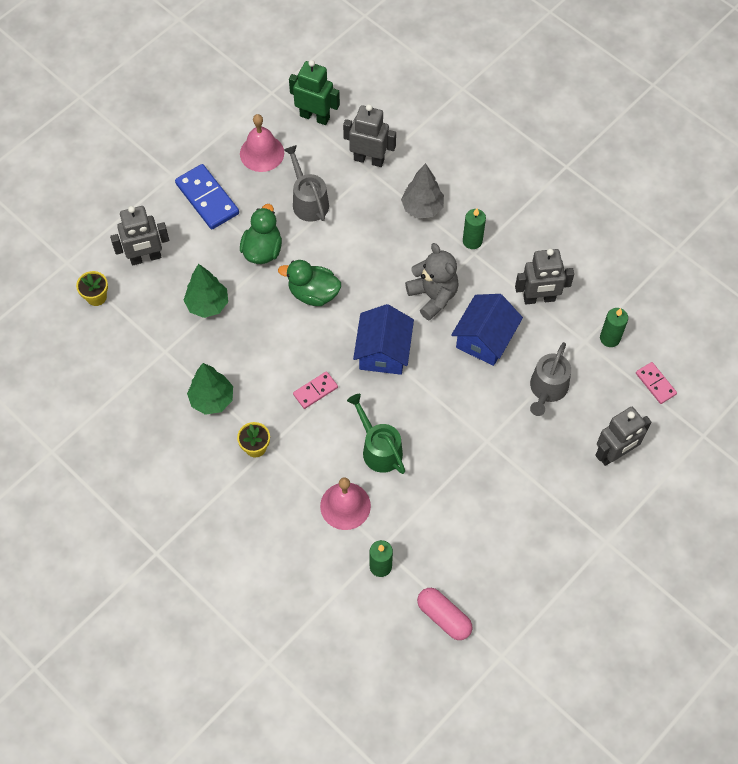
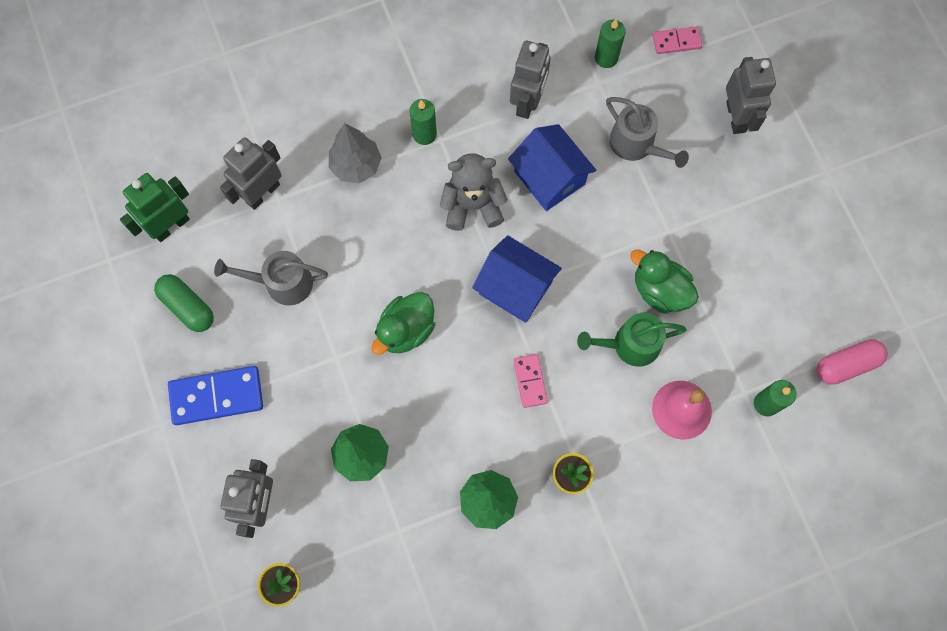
camera: 65 degrees left, 10 degrees up
(262, 153) = (187, 307): pink bell -> green capsule
(262, 250) = (320, 362): green duck -> green duck (660, 290)

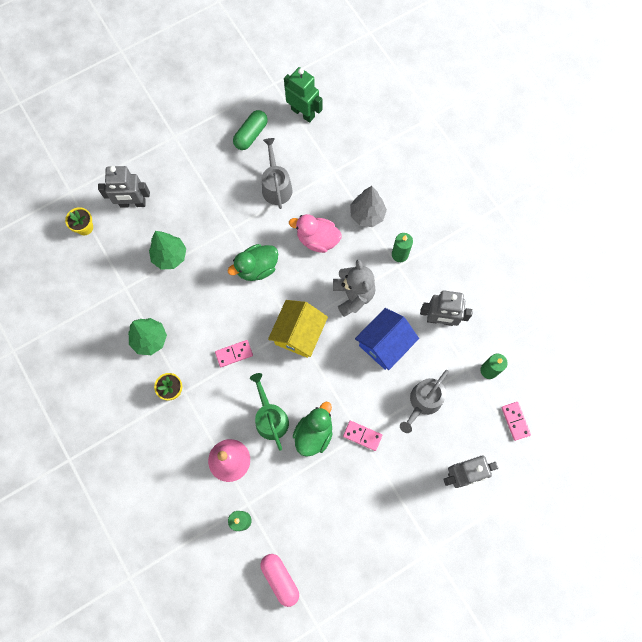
camera: 80 degrees right, 0 degrees up
(216, 396) = (196, 164): blue domino -> none
(262, 193) = (336, 161): grey robot -> none
(379, 239) = (317, 239): none -> pink duck
(406, 330) = (257, 268): green duck -> green duck turned 60 degrees counterclockwise
(515, 287) = (298, 333): blue house -> yellow house
(670, 228) = (362, 435): none -> pink domino

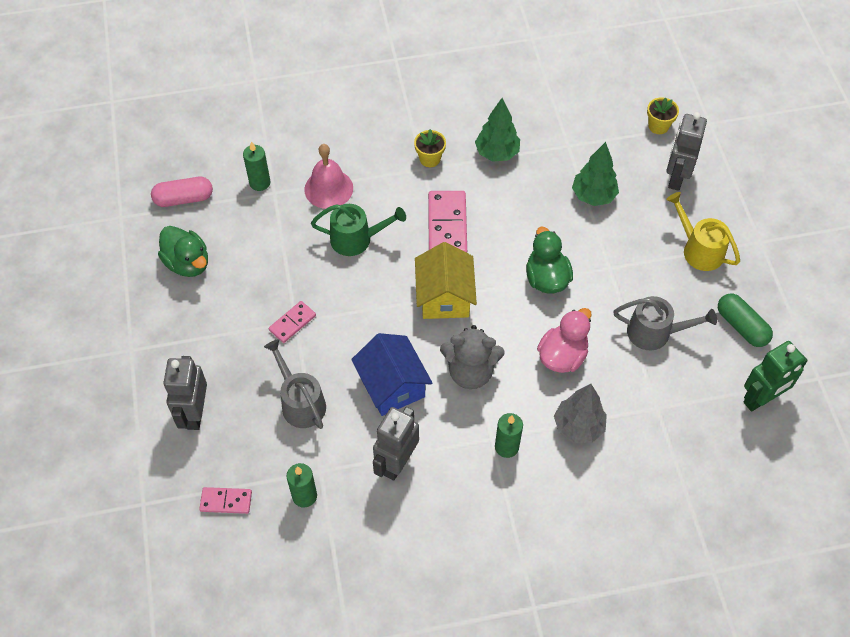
camera: 110 degrees right, 15 degrees down
(195, 174) = (699, 249): none -> yellow watering can
(234, 354) = (447, 226): pink domino -> pink domino, size x1.76
(298, 333) = (444, 297): yellow house -> yellow house turned 45 degrees clockwise
(314, 433) = (318, 275): green duck -> green duck (188, 263)

